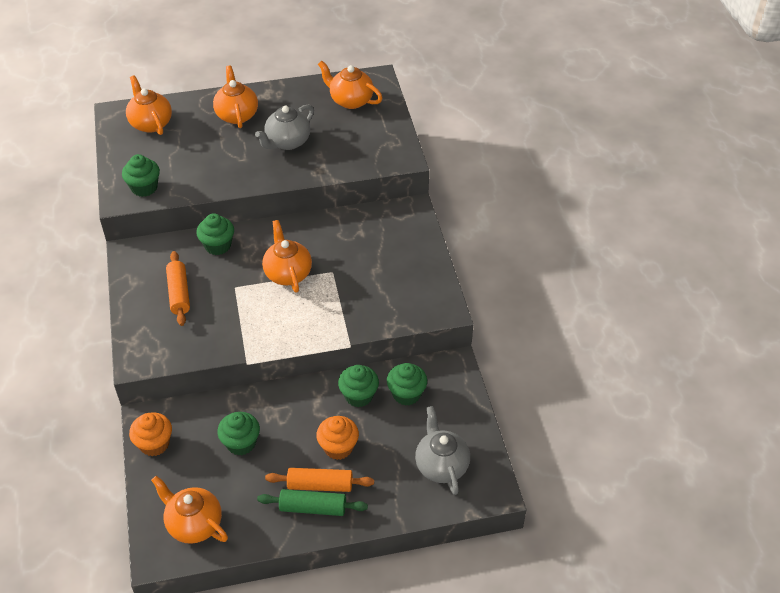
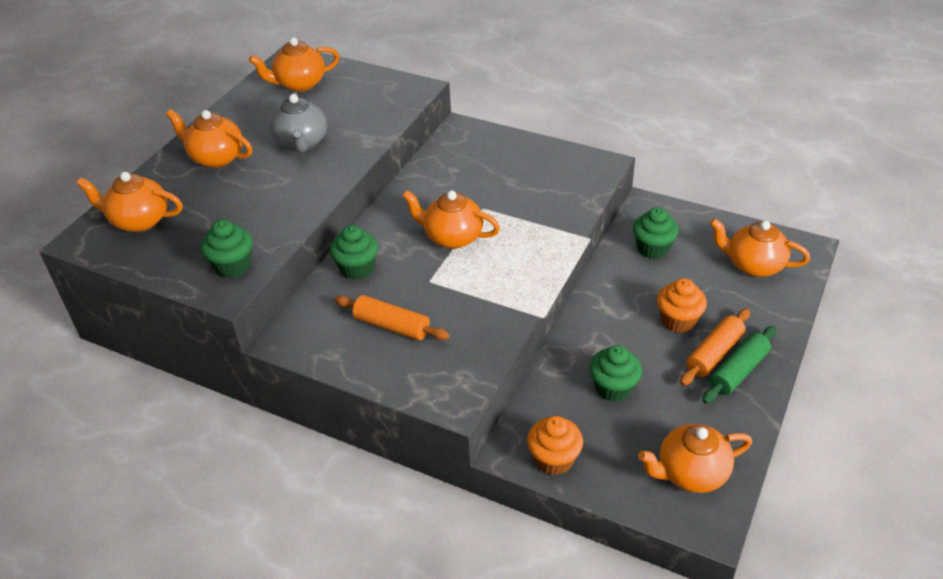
camera: 50 degrees left, 5 degrees down
(359, 396) = (627, 279): green cupcake -> none
(441, 465) = (753, 265): grey teapot -> orange teapot

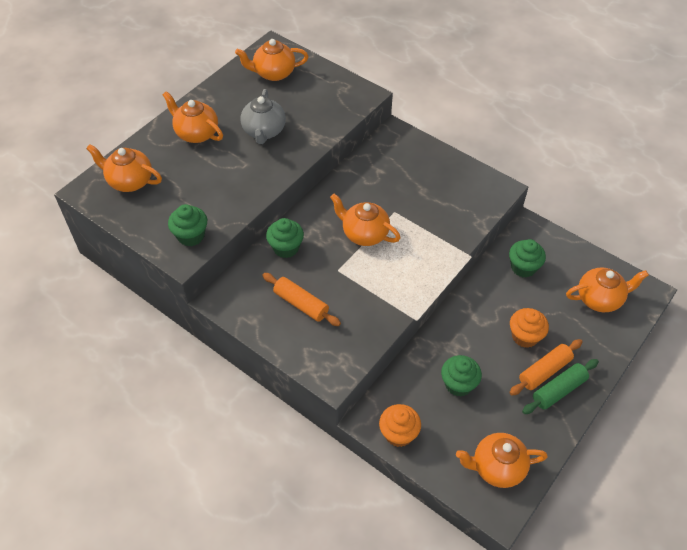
camera: 10 degrees right, 10 degrees up
(753, 265) = (599, 299): orange teapot -> orange teapot turned 135 degrees clockwise

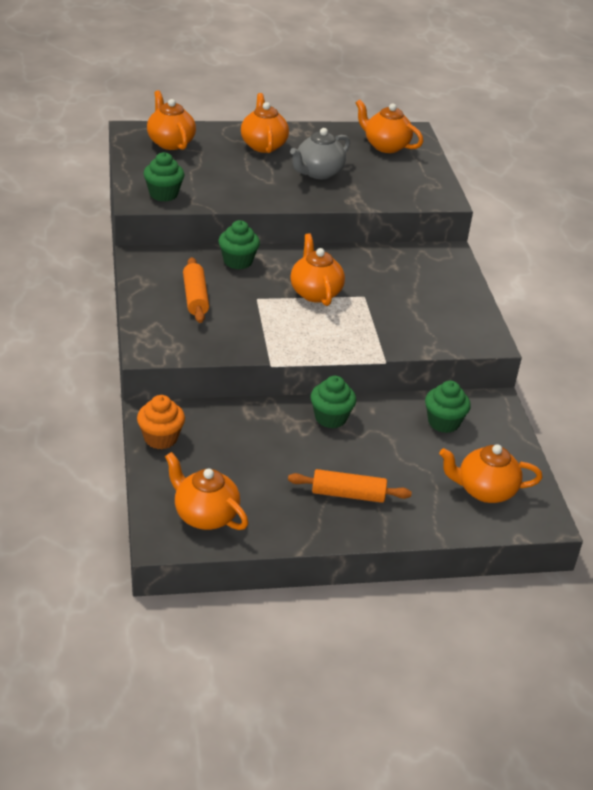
camera: 40 degrees right, 15 degrees down
(458, 384) = (258, 447): green cupcake -> green cupcake (330, 418)
(525, 336) = (368, 462): orange cupcake -> none
(559, 390) = (340, 514): green rolling pin -> none
(599, 299) = (485, 490): orange teapot -> orange teapot turned 150 degrees clockwise

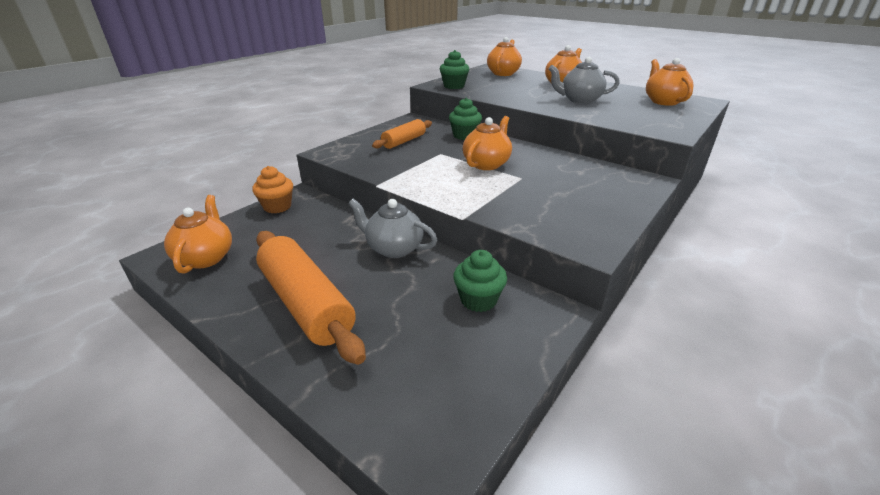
camera: 50 degrees right, 5 degrees down
(330, 418) = (394, 248): green cupcake -> grey teapot
(348, 494) = (306, 303): orange rolling pin -> orange rolling pin, size x1.76
(485, 490) = (419, 382): orange teapot -> none

